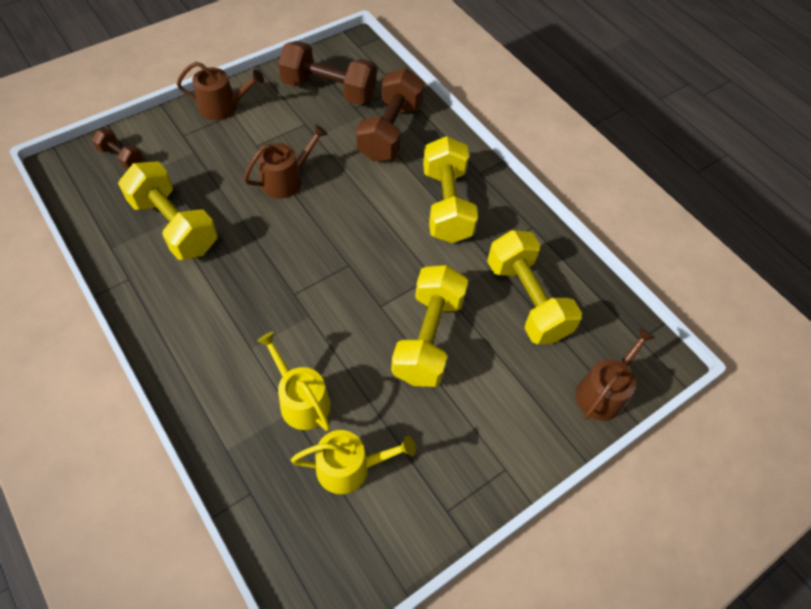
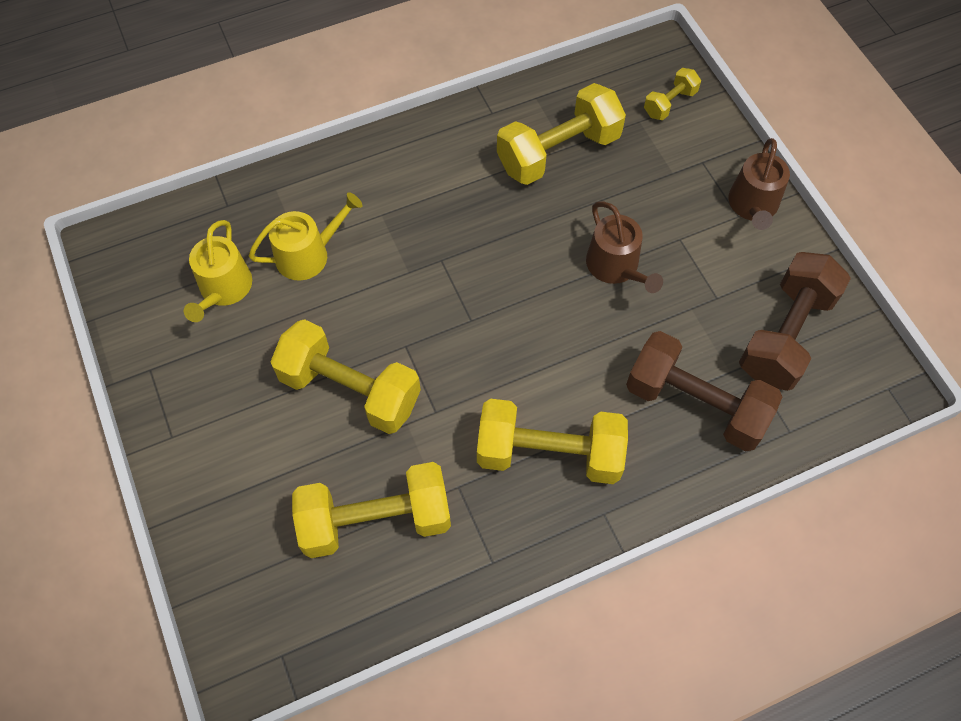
camera: 105 degrees right, 5 degrees up
(121, 157) = (669, 103): brown dumbbell -> yellow dumbbell
(603, 392) = (224, 577): brown watering can -> none

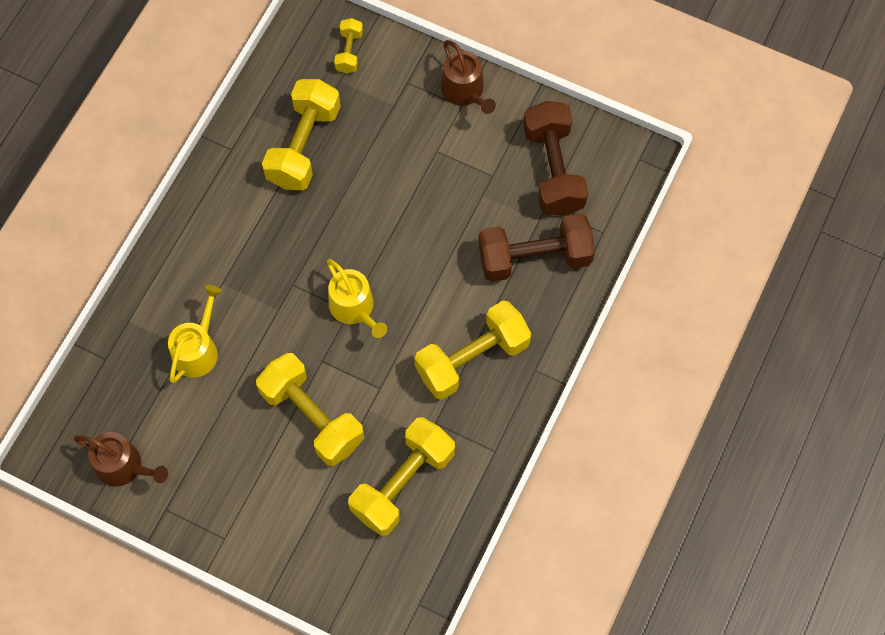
camera: 40 degrees left, 5 degrees up
(223, 289) = (162, 418): yellow watering can -> yellow watering can (354, 308)
(350, 390) = (312, 417): yellow dumbbell -> yellow dumbbell turned 60 degrees clockwise
(616, 267) = (411, 202): brown watering can -> brown watering can (124, 466)

